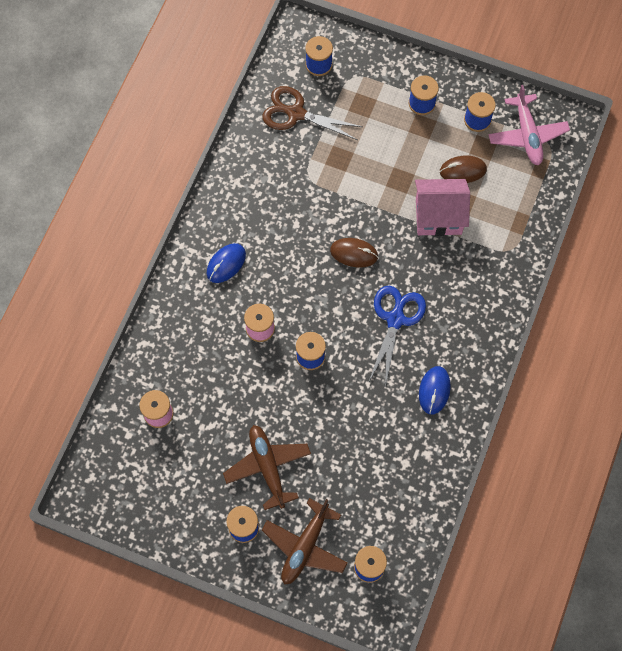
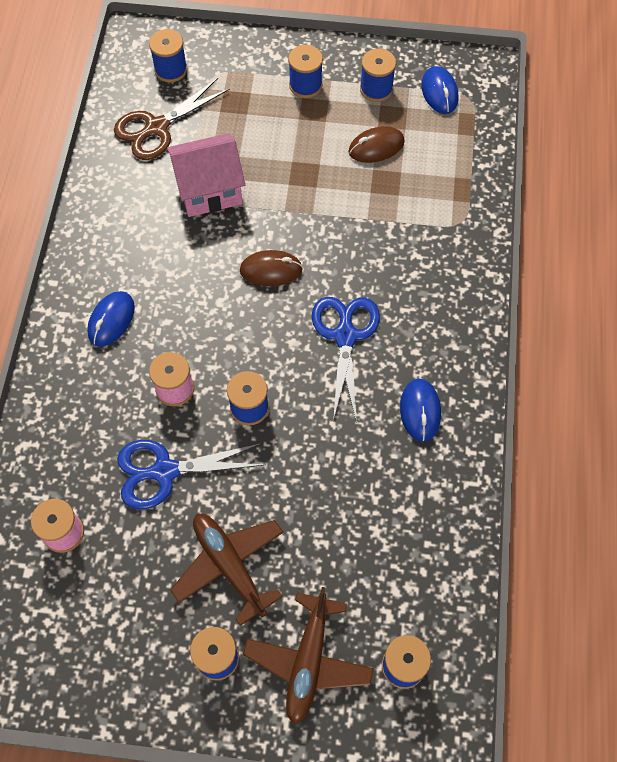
camera: 15 degrees left, 5 degrees down
(238, 388) = (164, 471): none -> blue scissors
(295, 113) = (156, 128): brown scissors -> brown scissors turned 45 degrees counterclockwise
(438, 216) = (362, 204): pink house -> pink house (209, 190)
(527, 135) = (439, 92): pink plane -> blue mouse

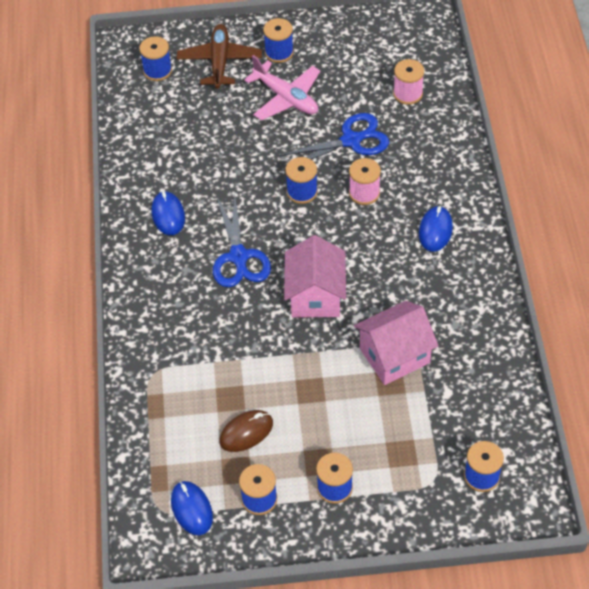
camera: 170 degrees right, 10 degrees down
(156, 128) = (469, 407): brown scissors -> none
(229, 566) = (286, 98): brown plane -> pink plane
(271, 270) = (315, 296): brown mouse -> pink house

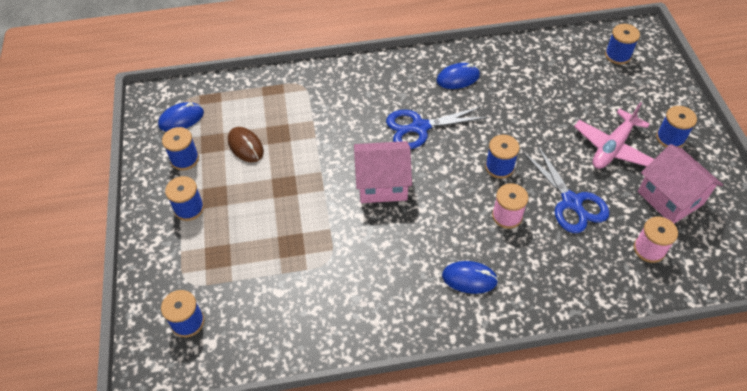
camera: 85 degrees right, 0 degrees up
(220, 62) = (642, 96): brown plane -> none
(394, 356) = (319, 247): pink house -> pink house (670, 198)

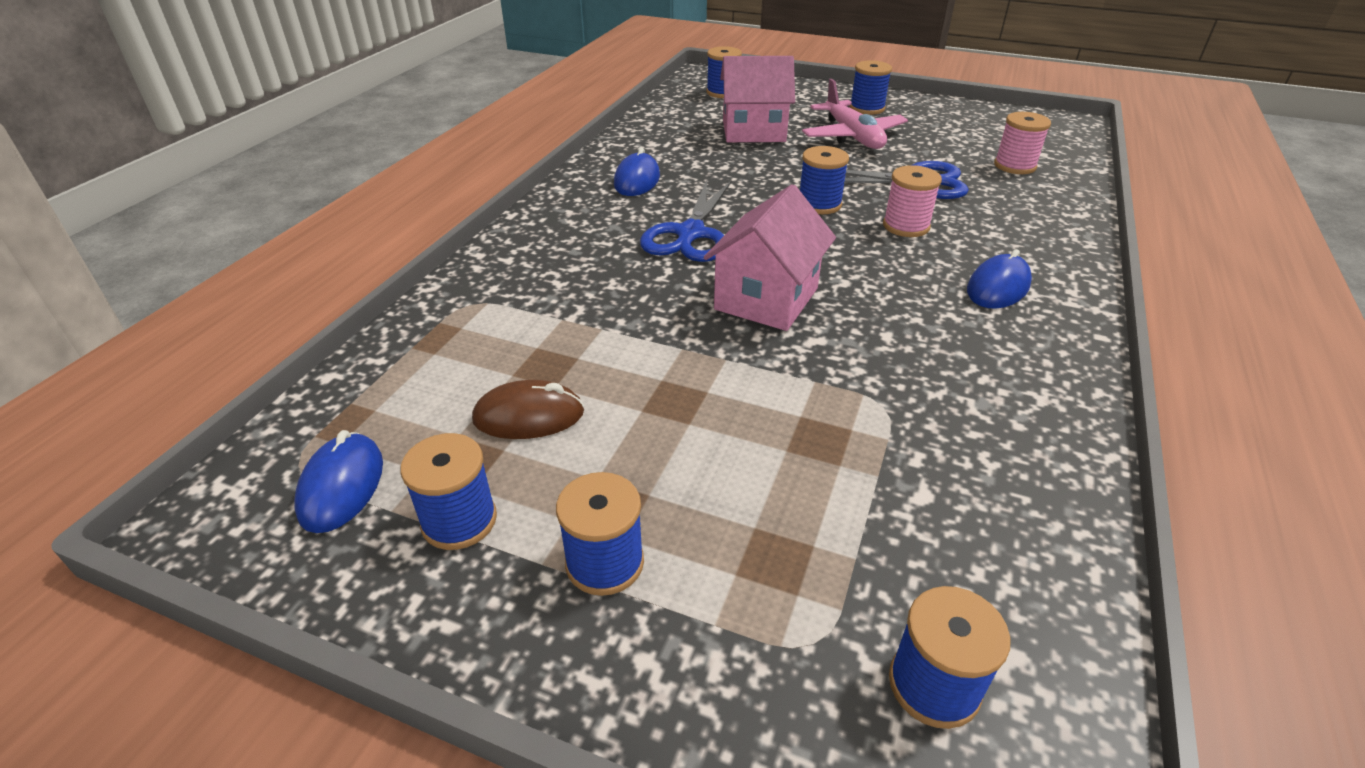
camera: 60 degrees left, 15 degrees down
(670, 198) = (949, 134): pink house -> pink house (753, 131)

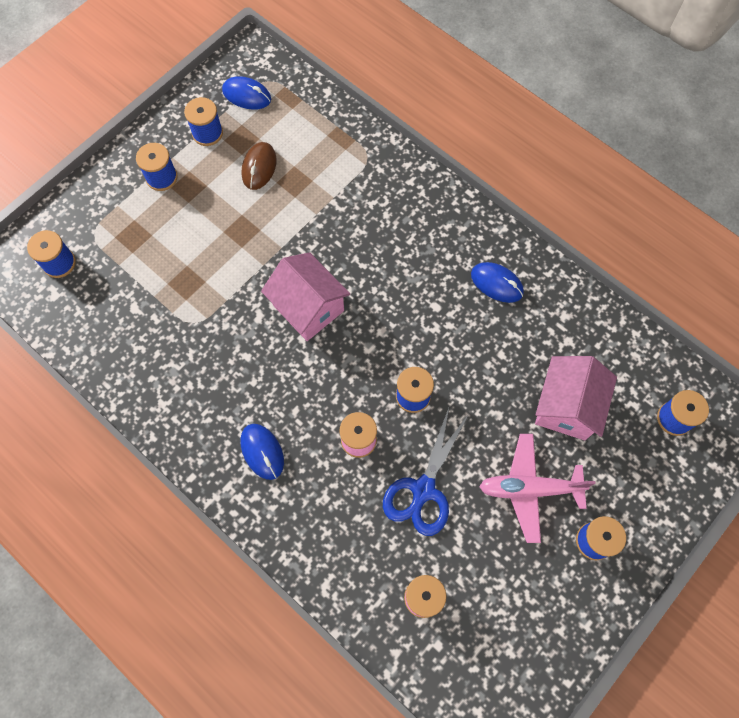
camera: 110 degrees right, 30 degrees up
(690, 234) = (402, 292): blue scissors -> none

